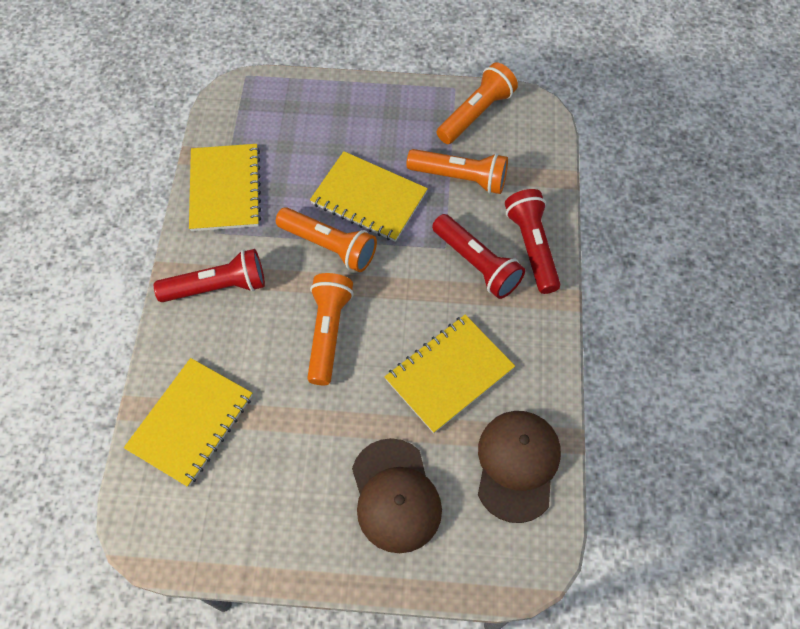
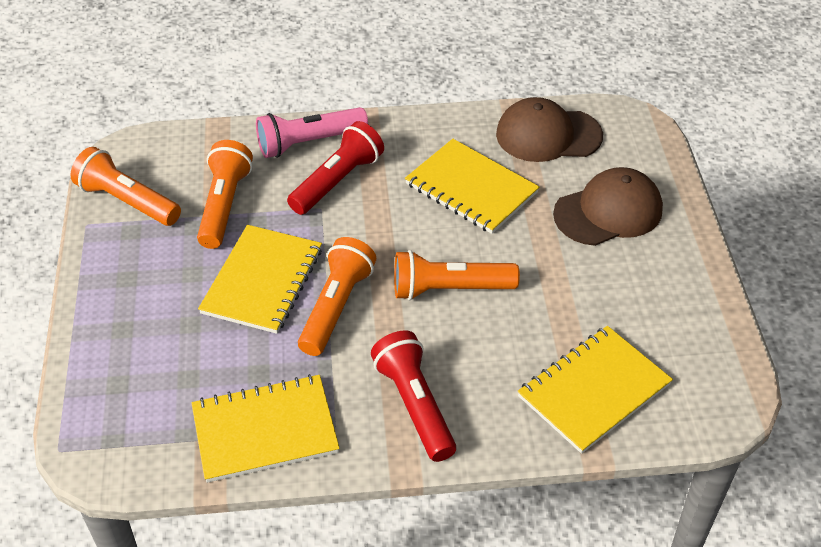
camera: 100 degrees left, 15 degrees down
(191, 422) = (594, 391): yellow notebook -> yellow notebook turned 60 degrees counterclockwise
(532, 247) = (309, 143): red flashlight -> pink flashlight

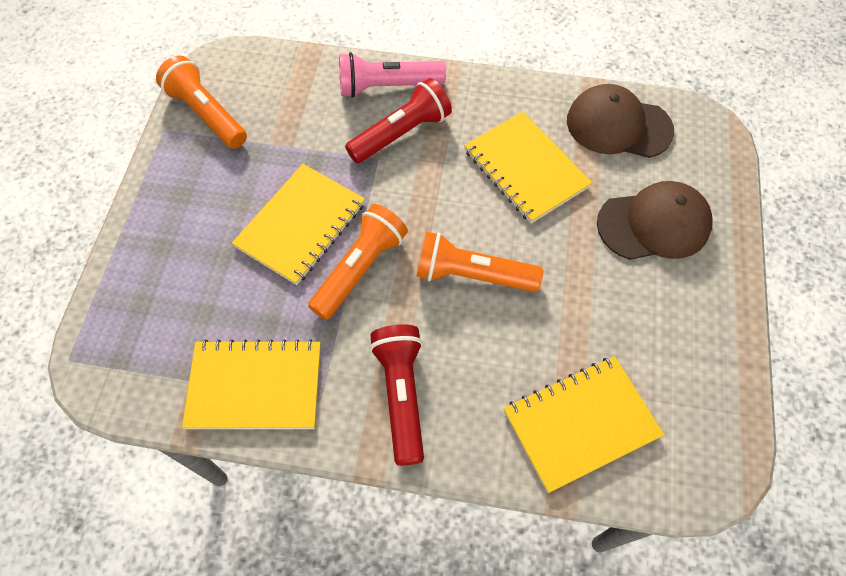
camera: 15 degrees right, 15 degrees up
(224, 205) = (291, 137): orange flashlight -> none

